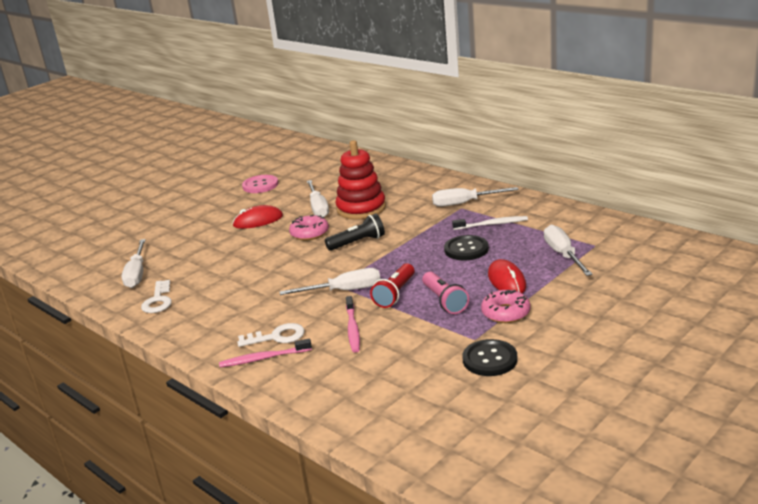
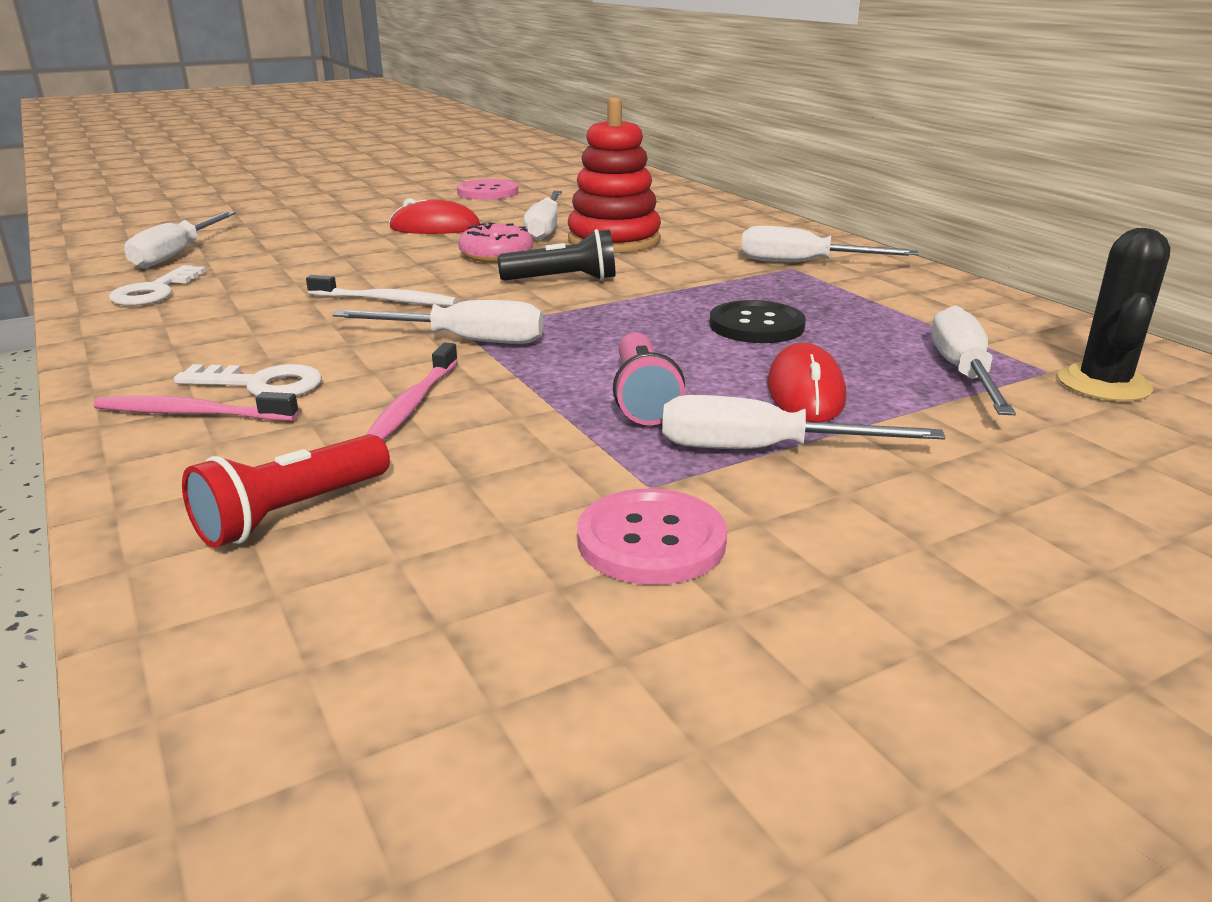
camera: 15 degrees right, 0 degrees up
(395, 294) = (554, 365): red flashlight -> red flashlight (290, 513)
(490, 359) = (651, 540): black button -> pink button
(492, 224) = (836, 299): white toothbrush -> white toothbrush (386, 300)
(506, 313) = (762, 450): pink donut -> white screwdriver
(618, 247) = (1103, 384): none -> black cactus

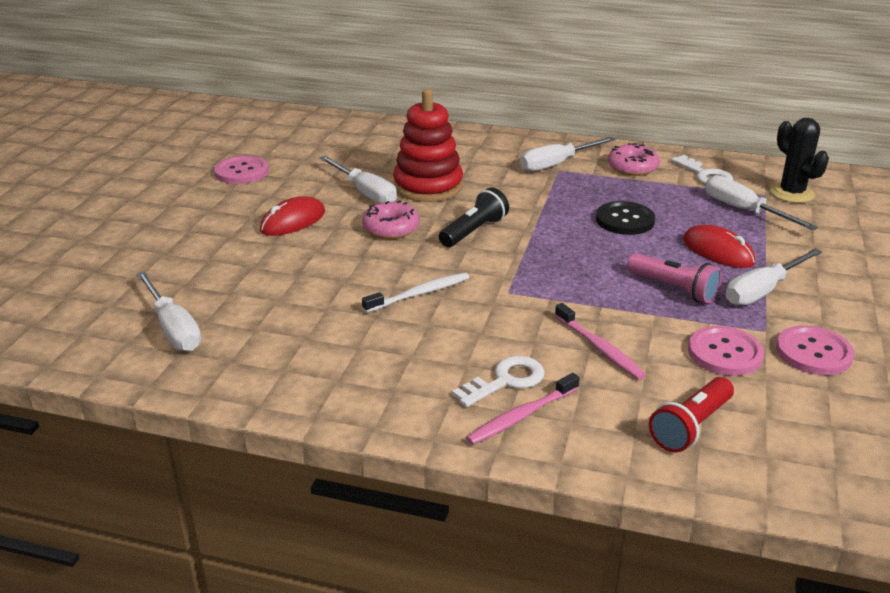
camera: 45 degrees left, 5 degrees up
(155, 291) = (256, 363): white key -> white key (705, 175)
(290, 513) = (690, 427): red flashlight -> red flashlight turned 45 degrees clockwise
(465, 341) = (528, 298): white screwdriver -> none
(530, 477) = (725, 353): none -> pink button
(899, 291) = (632, 167): none -> pink donut

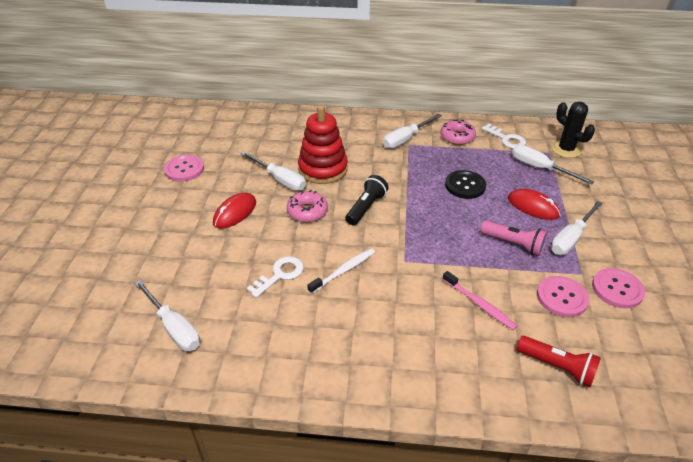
camera: 10 degrees left, 10 degrees up
(505, 381) = (425, 343): white key -> white key (280, 275)
(521, 416) = (444, 374): pink toothbrush -> none
(690, 427) = (557, 367): red flashlight -> red flashlight turned 90 degrees counterclockwise

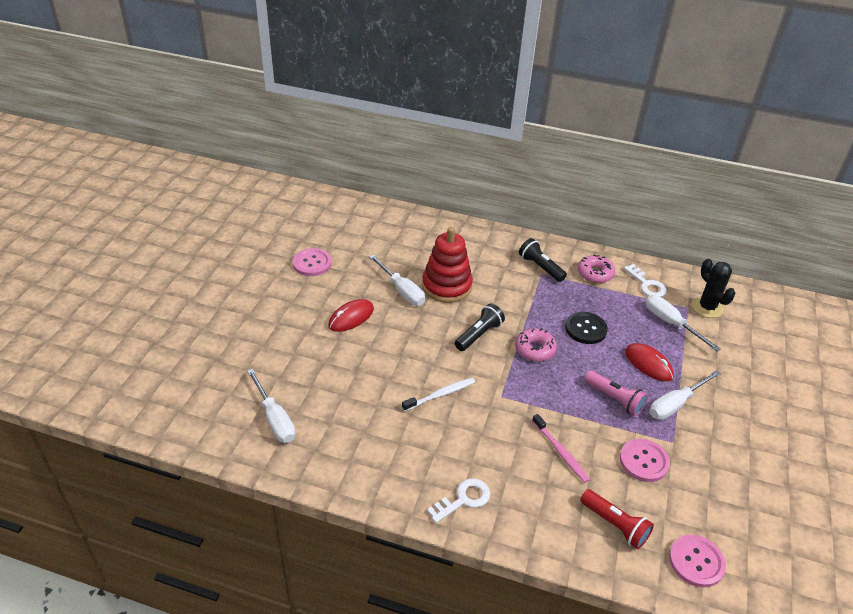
camera: 10 degrees right, 0 degrees up
(280, 275) = (379, 387): white key -> white key (463, 499)
(307, 211) = (420, 328): pink donut -> pink donut (535, 349)
(406, 139) = (540, 267): white screwdriver -> black flashlight
(617, 289) = (703, 464): pink button -> pink button (696, 562)

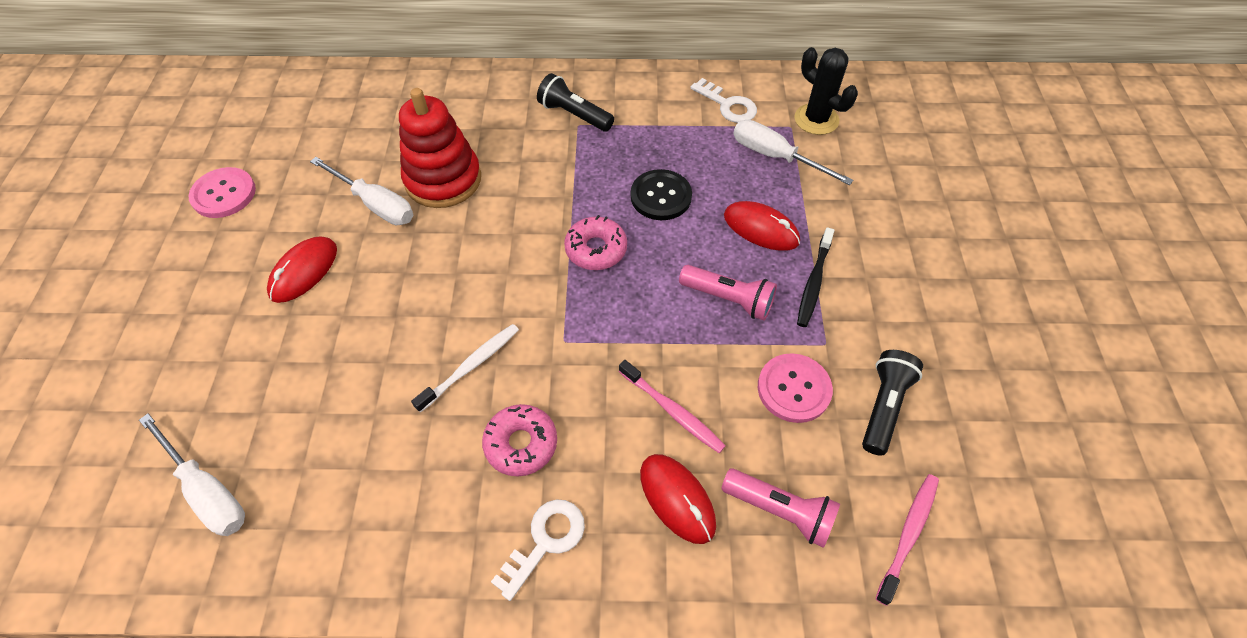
camera: 15 degrees left, 15 degrees up
(479, 334) = (508, 247): black flashlight -> black flashlight (884, 406)
(550, 500) = (677, 499): none -> red mouse
(595, 273) = (653, 106): pink donut -> pink donut (521, 444)
(615, 525) = (780, 511): red flashlight -> pink flashlight
(675, 404) = (813, 282): white screwdriver -> black toothbrush
(696, 562) = (908, 534): pink button -> pink toothbrush

